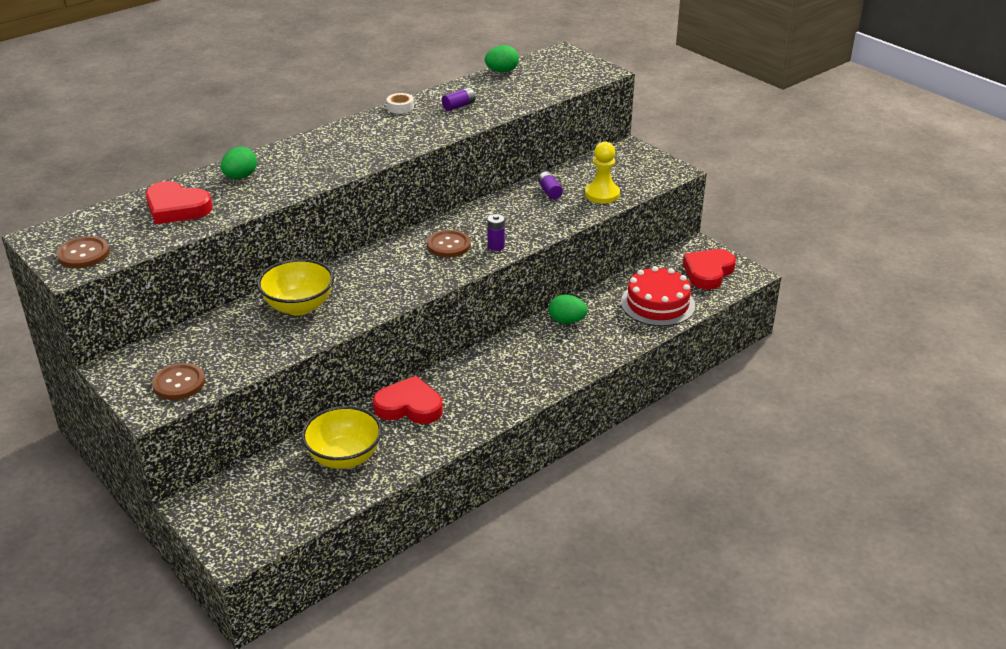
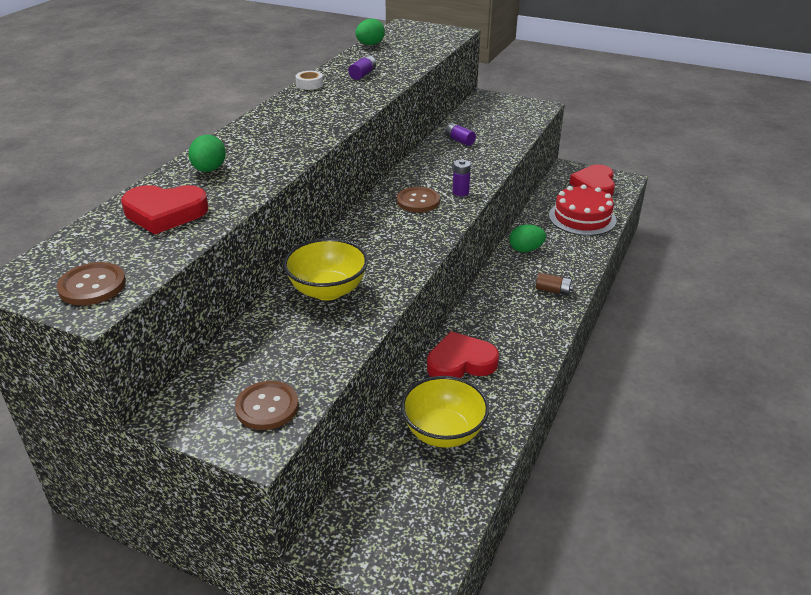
camera: 25 degrees left, 0 degrees up
(554, 368) = (553, 290): none -> brown battery
(602, 194) = (504, 134): yellow pawn -> none

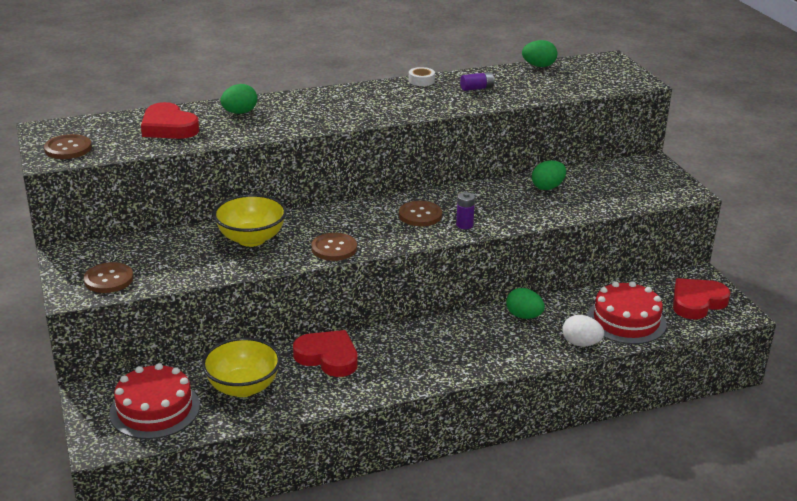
camera: 45 degrees right, 5 degrees down
(407, 259) = (334, 248): none -> brown button
(409, 508) = (155, 409): none -> red cake
(459, 140) = (547, 187): purple battery -> green egg
(553, 290) = (486, 356): brown battery -> none
(586, 247) = (581, 343): none -> white egg

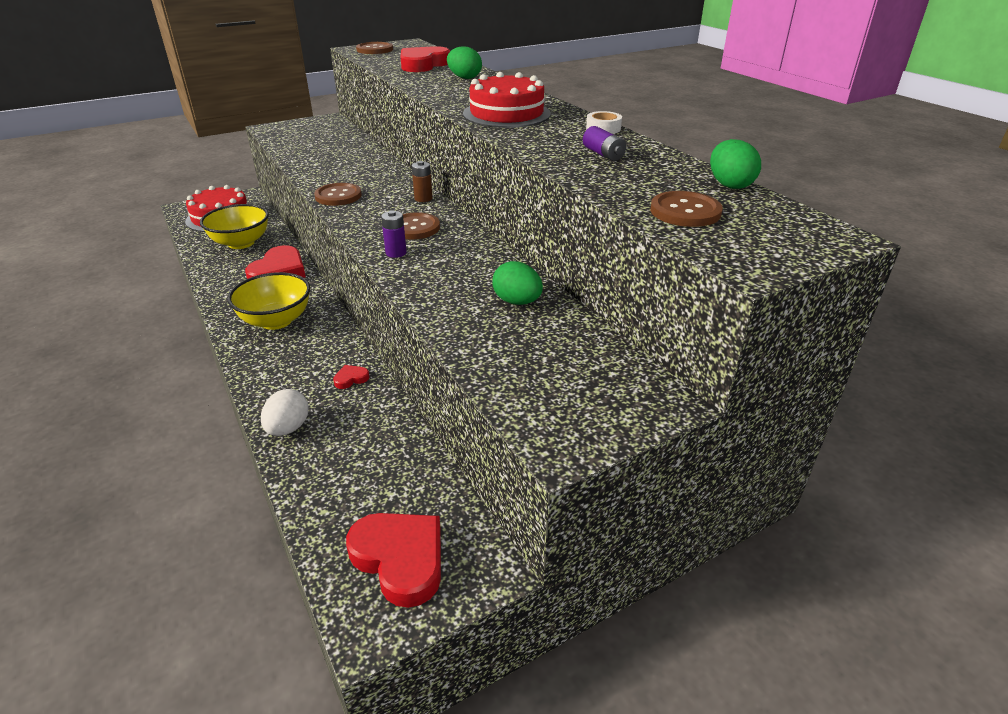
camera: 80 degrees right, 5 degrees up
(109, 279) = (290, 133): brown button -> brown button (685, 211)
(251, 239) = (354, 165): yellow bowl -> yellow bowl (276, 321)
(358, 208) = (423, 198): none -> brown battery
(524, 316) = (351, 379): green egg -> red heart
(626, 320) = (342, 471): red cake -> red cake (506, 114)

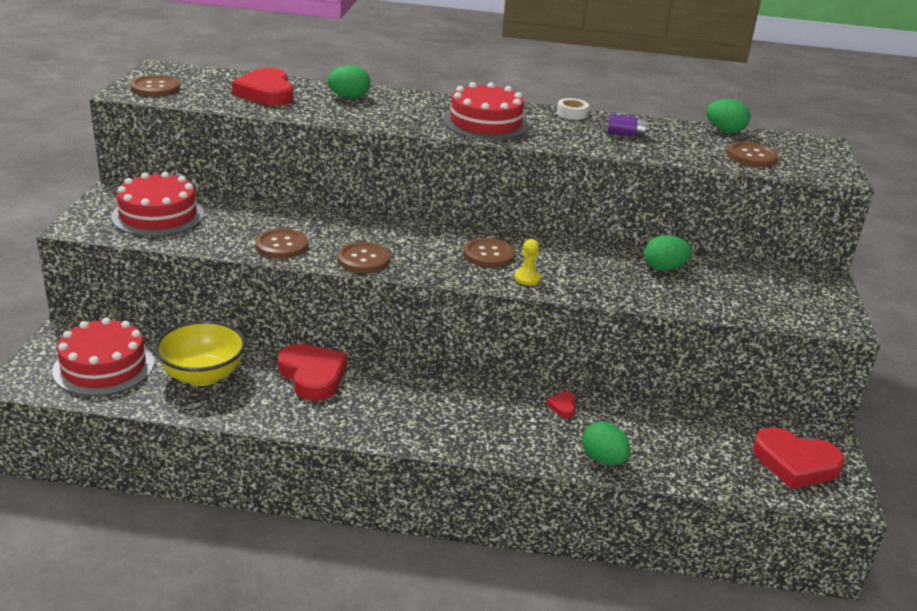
camera: 55 degrees left, 5 degrees down
(276, 321) = (415, 409): yellow bowl -> none
(288, 428) = (603, 459): white egg -> green egg
(313, 135) = (158, 215): none -> red cake
(322, 171) = (282, 245): none -> brown button
(396, 253) = (527, 278): purple battery -> yellow pawn
(400, 559) = (795, 463): red heart -> red heart turned 150 degrees counterclockwise
(423, 198) = (431, 229): brown battery -> none

